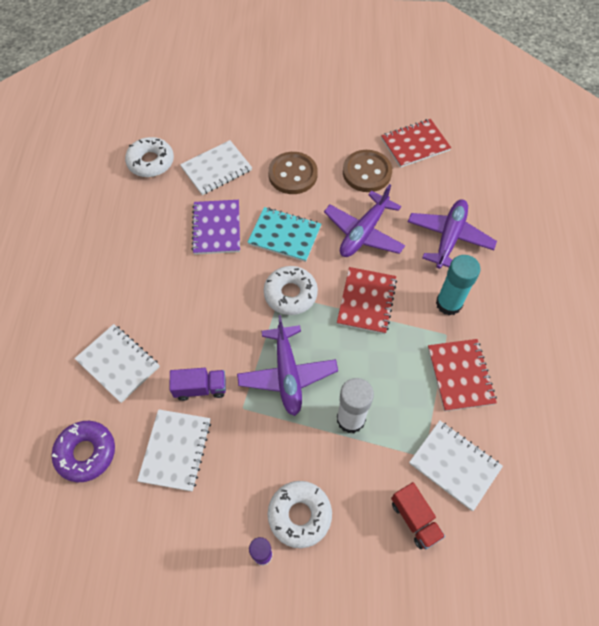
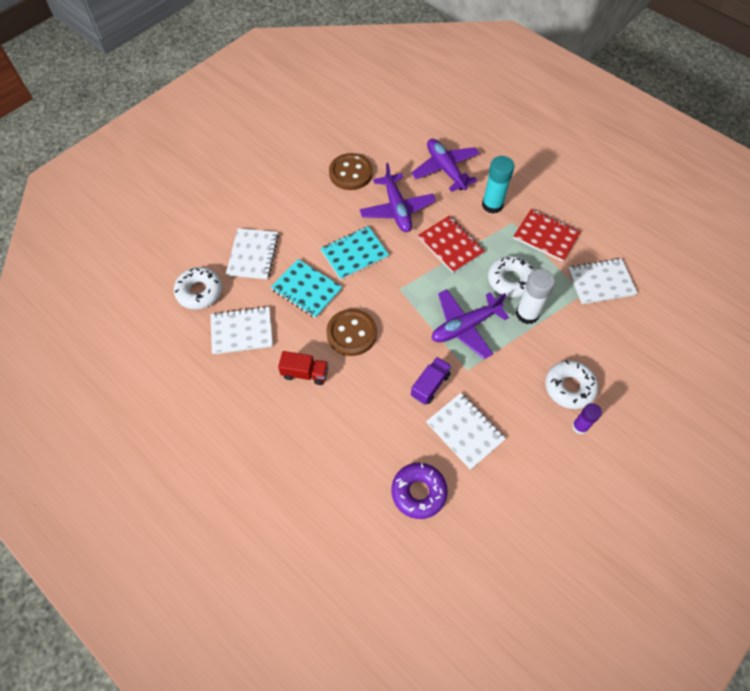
camera: 50 degrees left, 0 degrees up
(118, 363) = (363, 426): white notebook -> white notebook (242, 331)
(217, 228) = (306, 289): purple notebook -> turquoise notebook
(287, 374) = (465, 327): purple plane -> purple plane turned 120 degrees clockwise
(290, 294) = (405, 283): white donut -> white donut (510, 280)
(293, 174) = (307, 214): brown button -> brown button (351, 333)
(414, 519) = (618, 327): red truck -> red truck (305, 373)
(415, 144) = (356, 132): red notebook -> none

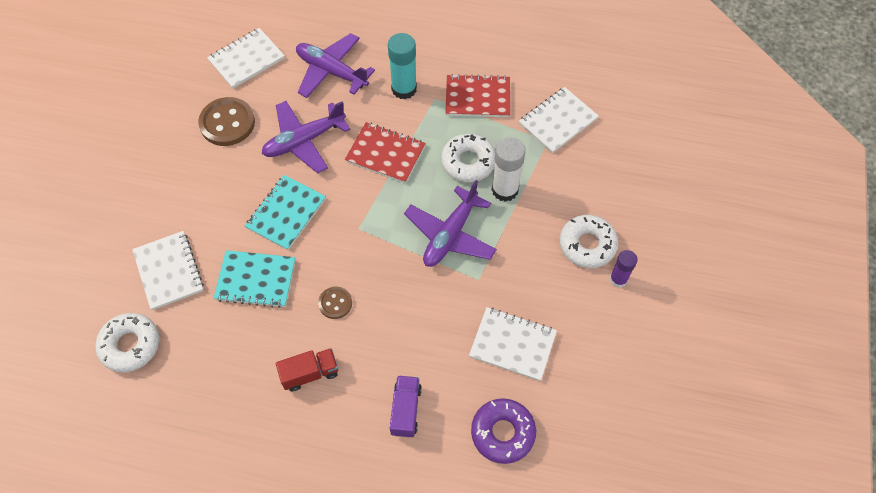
camera: 30 degrees left, 0 degrees up
(242, 331) = (209, 365): white notebook -> white notebook (246, 59)
(351, 333) = (335, 303): brown button -> brown button, size x0.55
(397, 209) = (304, 141): purple plane -> purple plane turned 105 degrees clockwise
(430, 385) = (450, 315): purple truck -> purple truck (405, 410)

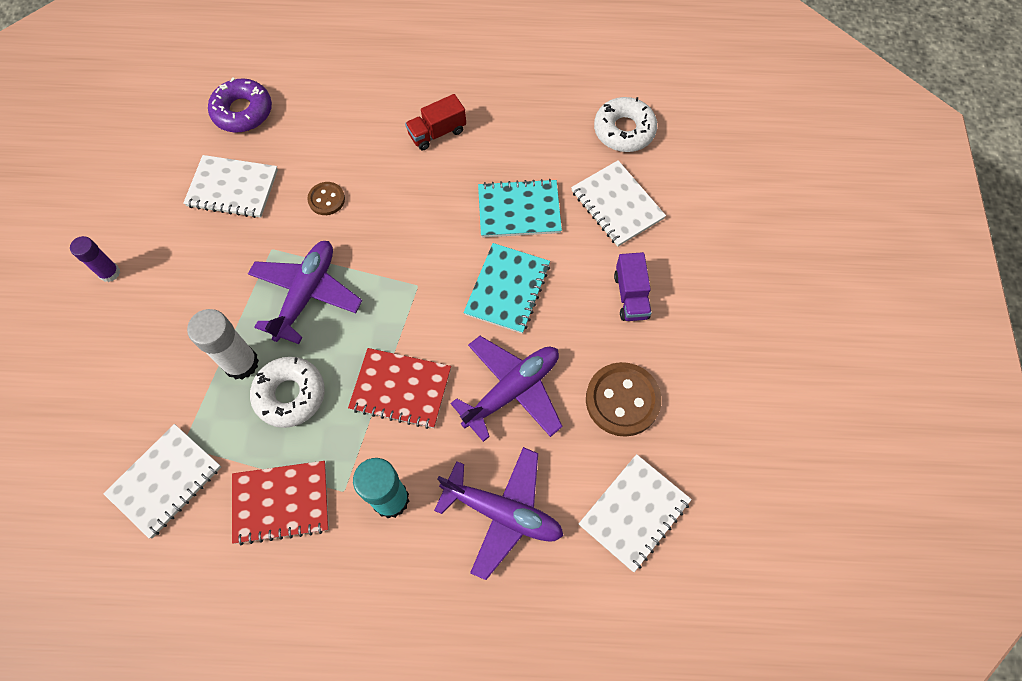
camera: 170 degrees right, 5 degrees up
(335, 303) = (426, 200): brown button -> brown button (326, 199)
(405, 410) = (337, 116): purple truck -> purple truck (631, 296)
(587, 245) = (142, 307): white donut -> none

